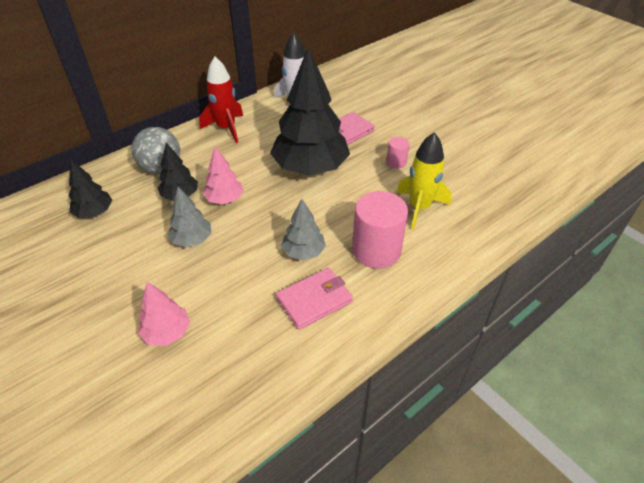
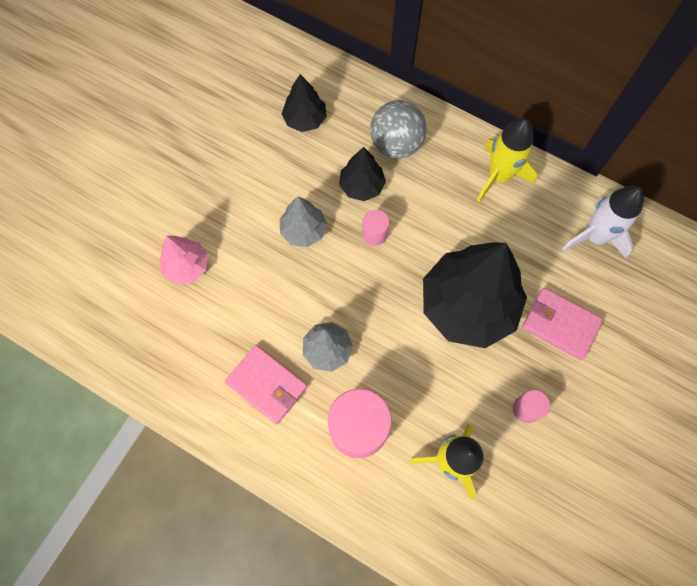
camera: 70 degrees right, 25 degrees up
(225, 199) = (374, 234): pink tree -> pink cylinder
(226, 128) = (499, 176): red rocket -> yellow rocket

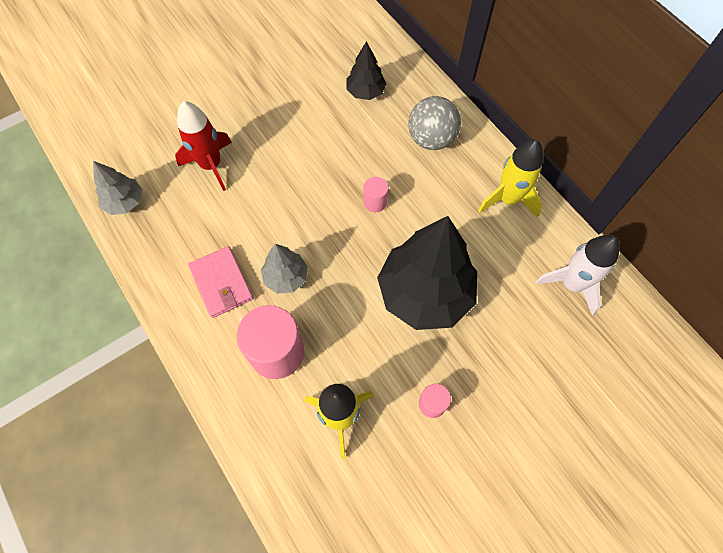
camera: 25 degrees right, 5 degrees down
(187, 266) = (211, 165): pink tree -> red rocket
(303, 230) = (318, 176): grey tree -> grey tree (125, 202)
(361, 186) = (384, 160): black tree -> none
(560, 324) = (500, 345): pink wallet -> none

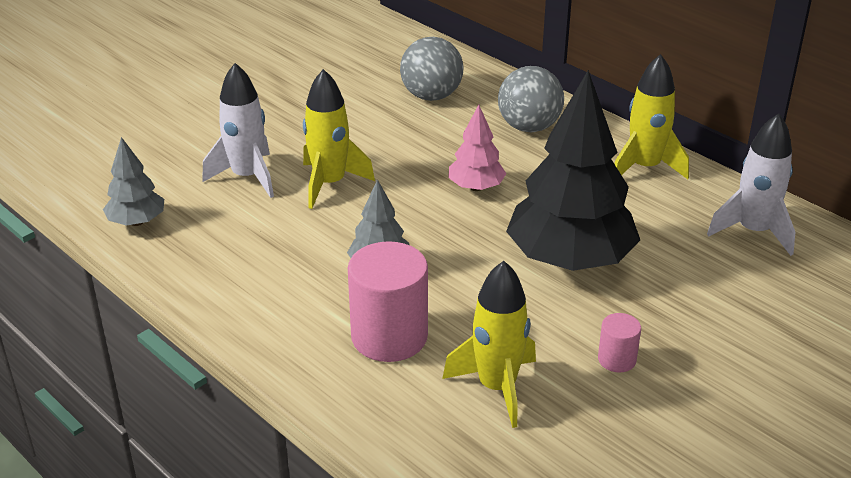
camera: 10 degrees left, 30 degrees down
(211, 165) = (247, 177): red rocket -> white rocket
(221, 283) = (293, 281): pink wallet -> none
(269, 182) = (330, 184): none -> yellow rocket
(365, 92) = (431, 96): black tree -> grey ball
(375, 202) = (476, 187): pink cylinder -> pink tree

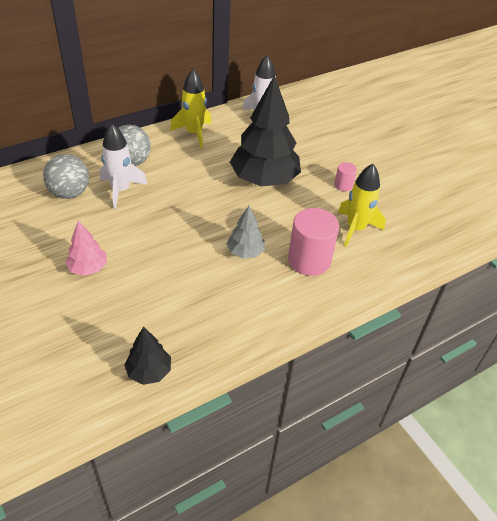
camera: 80 degrees left, 10 degrees up
(137, 222) = (149, 371): grey tree -> black tree
(247, 177) = (120, 301): white rocket -> white rocket (121, 190)
(330, 184) = (149, 259): yellow rocket -> none
(476, 187) = (183, 197): pink tree -> pink tree (88, 268)

